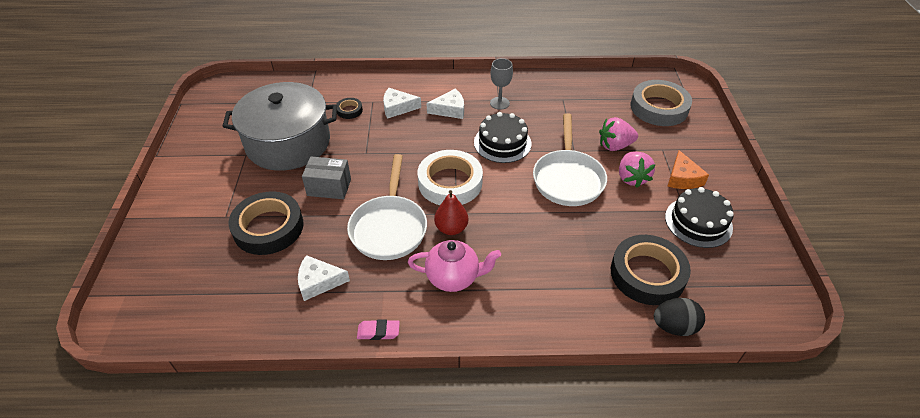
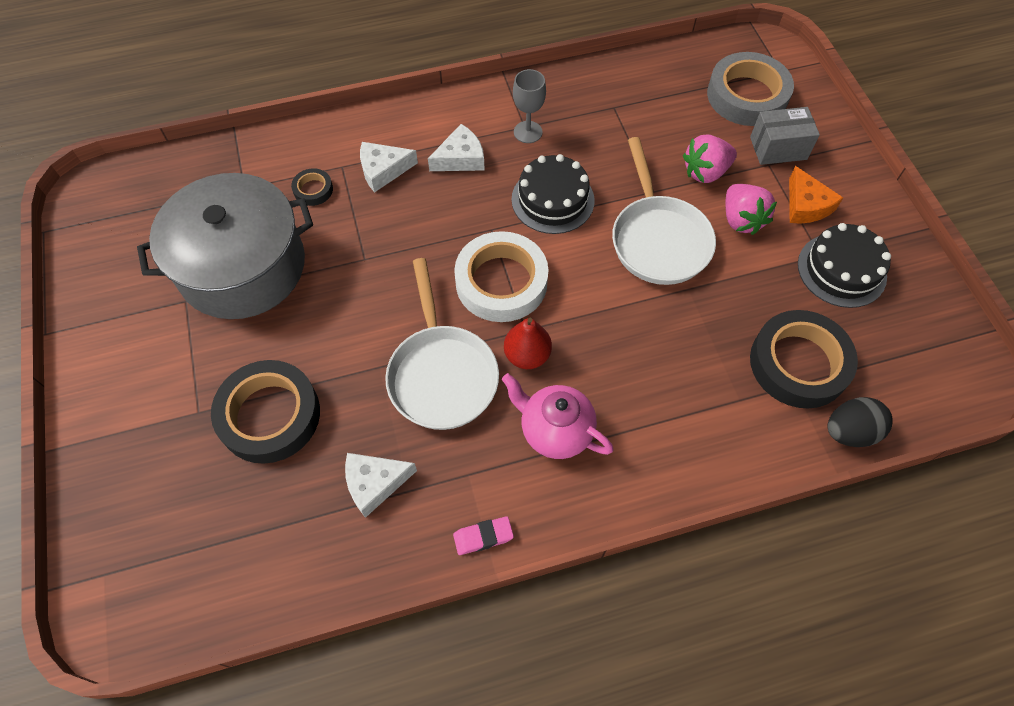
camera: 15 degrees left, 15 degrees up
(329, 187) = (332, 329): grey box -> grey box (778, 148)
(453, 278) = (555, 431): pink teapot -> pink teapot turned 135 degrees counterclockwise

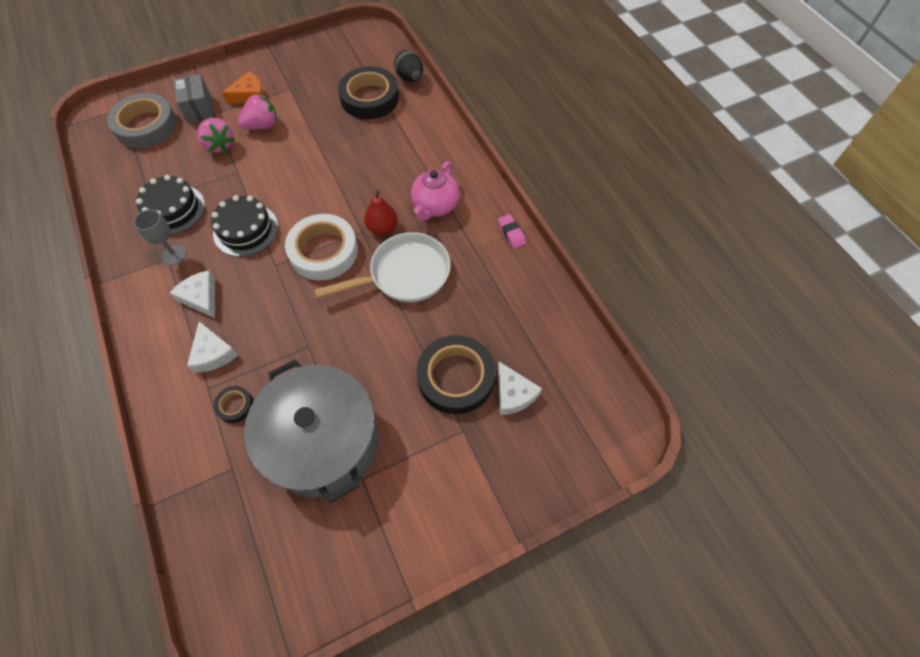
camera: 100 degrees left, 0 degrees up
(374, 483) = (491, 297): white cheese -> white cheese (513, 394)
(658, 239) = (281, 166): white pan -> none
(841, 270) = (300, 80): black cake -> black cake (173, 210)

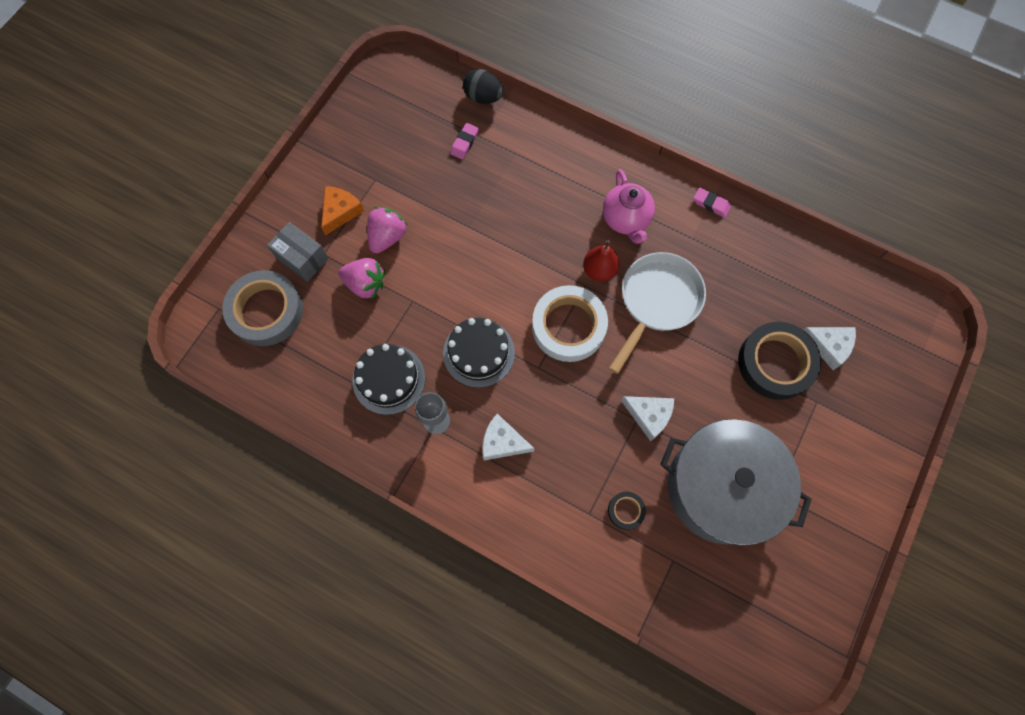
camera: 35 degrees left, 10 degrees up
(213, 353) = (563, 482): white cheese -> white cheese (649, 415)
(369, 98) = (464, 143): black tape -> pink eraser

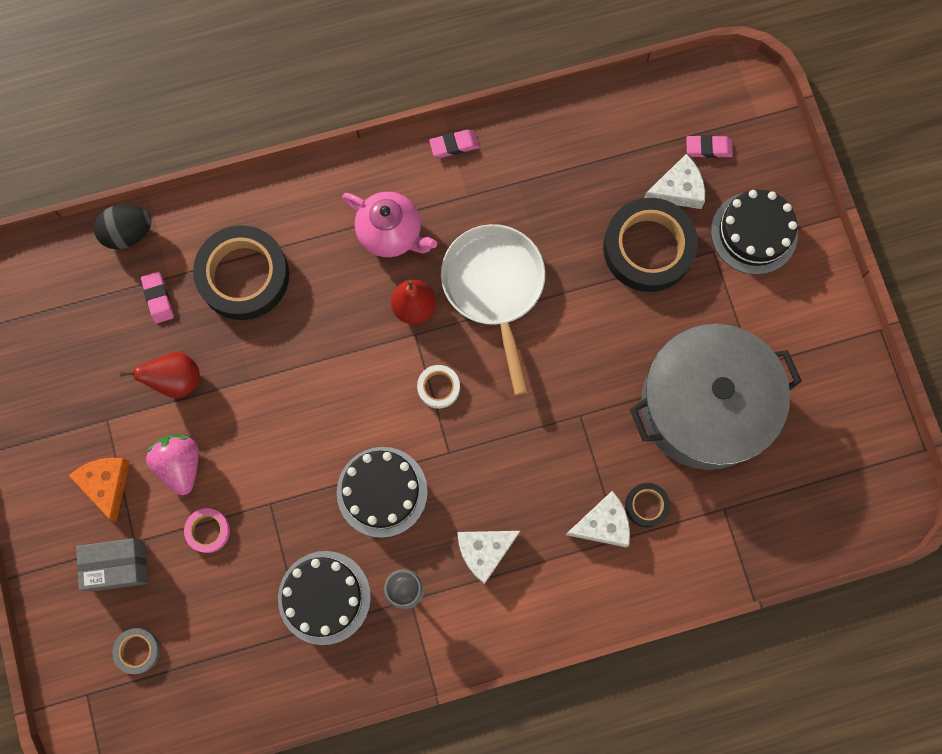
camera: 45 degrees left, 5 degrees up
(266, 311) = (138, 651): grey tape -> grey tape, size x0.46
(366, 284) = (208, 531): pink strawberry -> pink tape
(430, 192) = (176, 380): none -> red pear
(521, 170) = (243, 276): none -> black tape
(568, 326) = (438, 387): white tape -> white tape, size x0.46
(649, 415) = (586, 401): white cheese -> white cheese (603, 524)
(855, 415) = (754, 233): none -> black cake
(872, 340) = (708, 148): none -> pink eraser

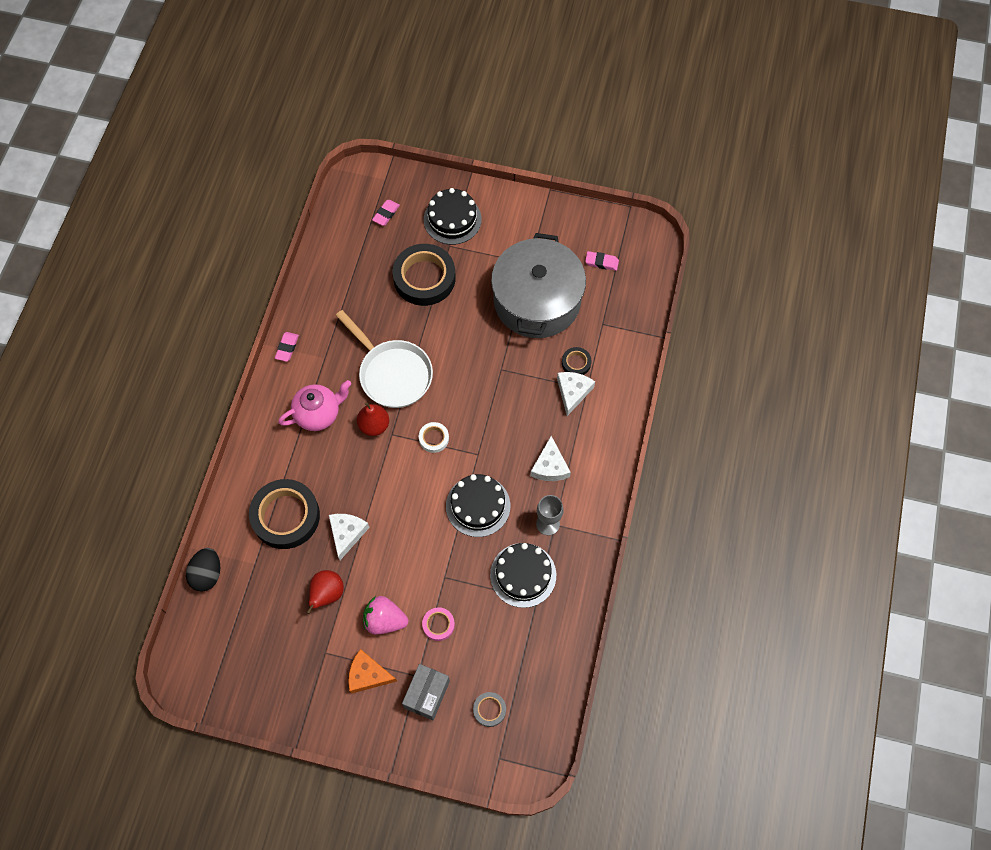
camera: 60 degrees left, 10 degrees down
(158, 298) = (265, 577): pink eraser -> pink eraser (601, 262)
(494, 287) = (392, 373): white pan -> white pan turned 150 degrees counterclockwise
(678, 189) = (399, 243): white cheese -> white cheese (347, 534)

